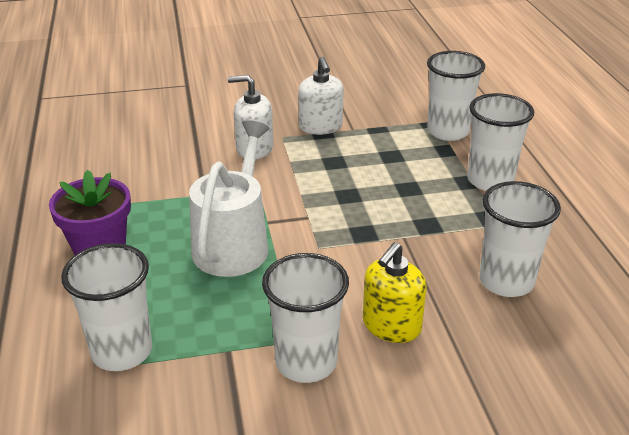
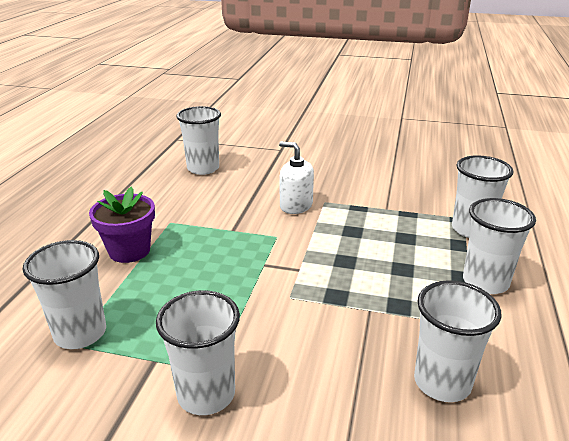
camera: 25 degrees right, 5 degrees down
(108, 129) = (203, 168): none -> white cup
(234, 244) = (225, 274): white watering can -> none
(320, 127) = (360, 201): white soap dispenser -> none
(391, 326) = (303, 387): yellow soap dispenser -> none

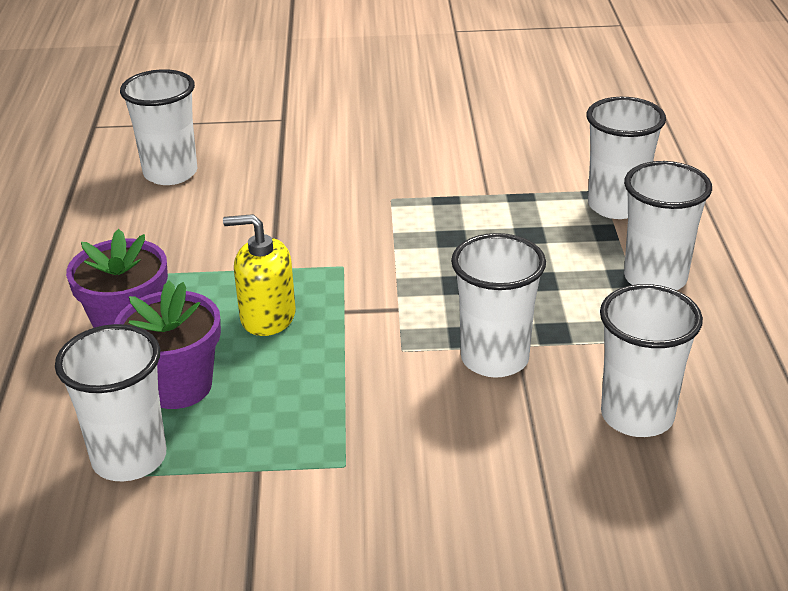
camera: 15 degrees left, 5 degrees up
(137, 292) = (178, 386): none -> purple flower pot
(206, 394) = (349, 494): white cup -> white cup (494, 359)
(214, 259) = (267, 317): none -> yellow soap dispenser
(296, 206) = (350, 212): white soap dispenser -> none

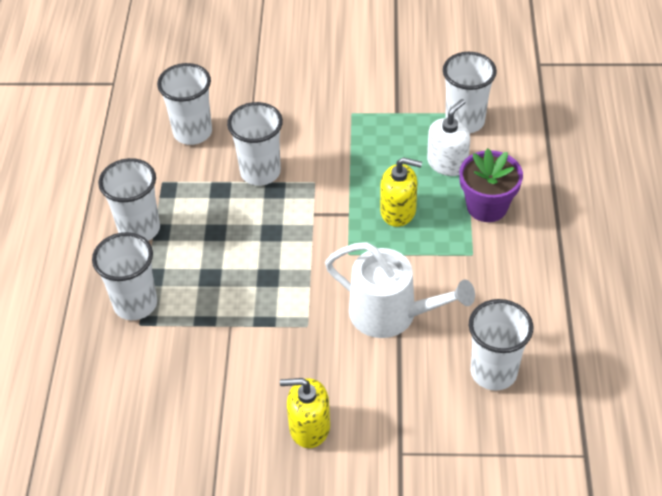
camera: 175 degrees left, 15 degrees up
(178, 386) = (447, 163): purple flower pot -> white soap dispenser
(286, 212) = (391, 314): none -> white watering can
(378, 129) = (309, 427): none -> yellow soap dispenser

